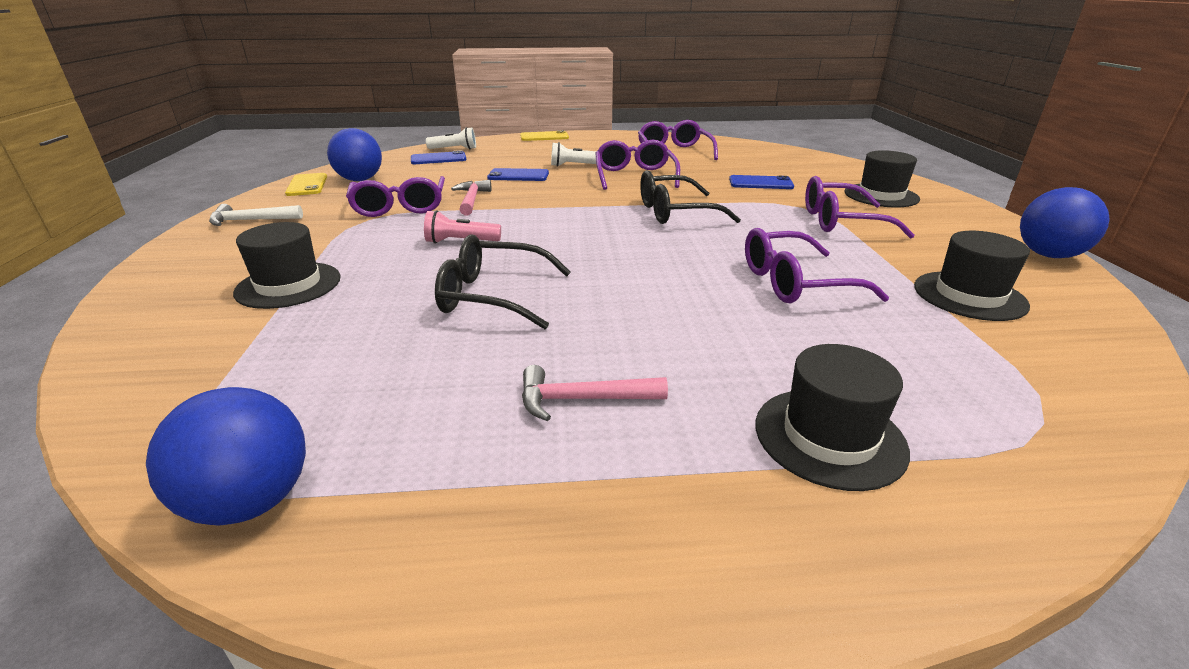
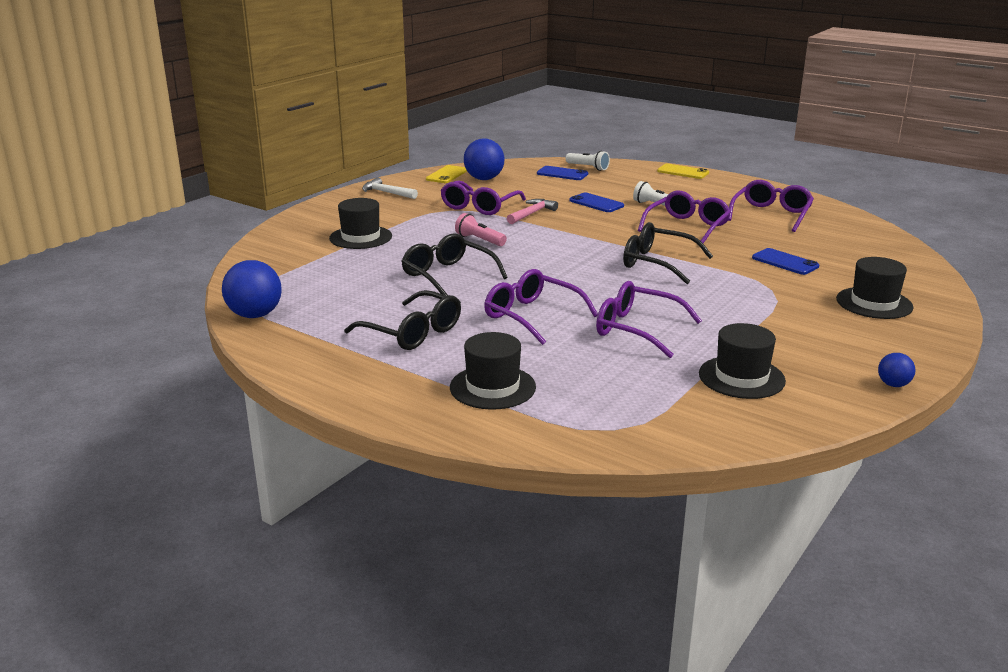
camera: 40 degrees right, 5 degrees down
(582, 400) = (413, 332): pink hammer -> black glasses
(841, 221) = (776, 308): purple glasses -> purple glasses (532, 316)
(1048, 255) = (893, 384): blue ball -> blue ball, size x0.52

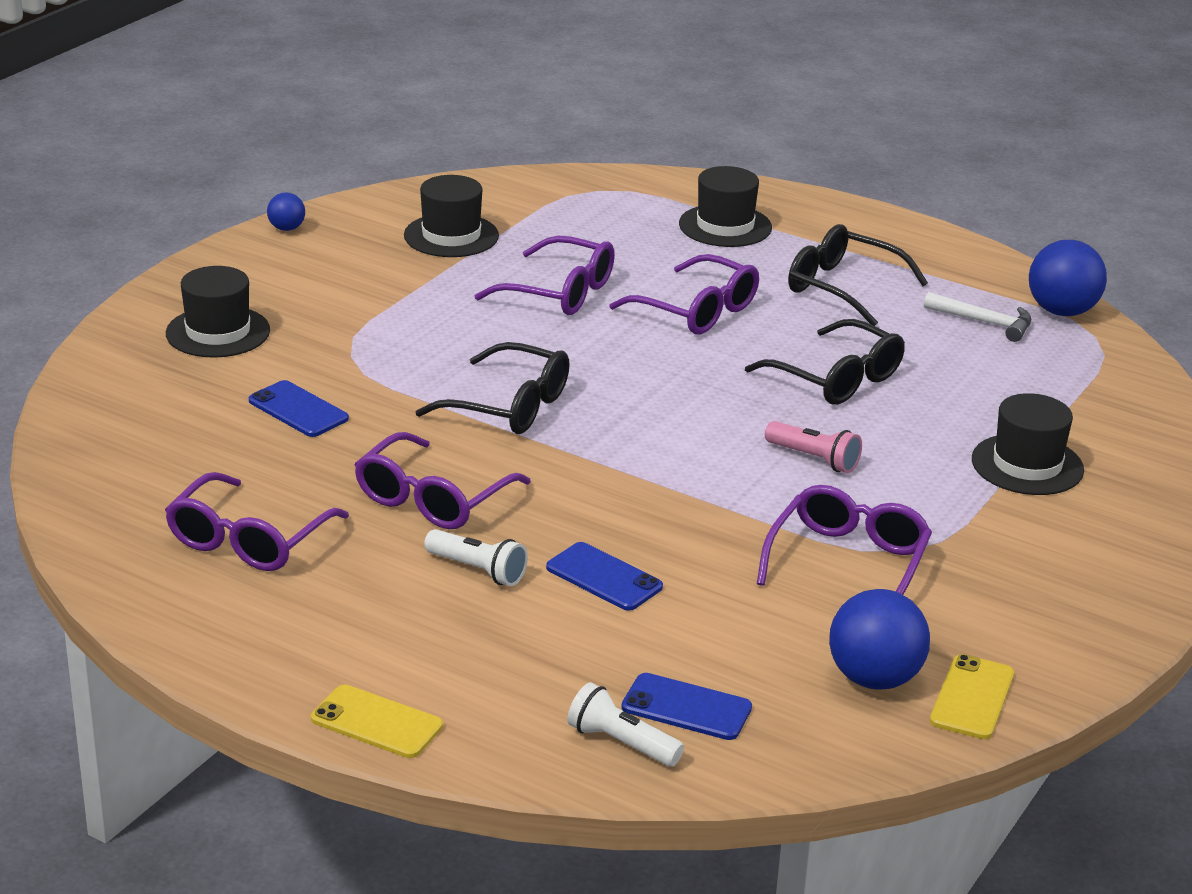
camera: 175 degrees right, 5 degrees up
(387, 193) = (1069, 613): white hammer -> white hammer (984, 322)
(532, 214) = (735, 538): pink hammer -> none

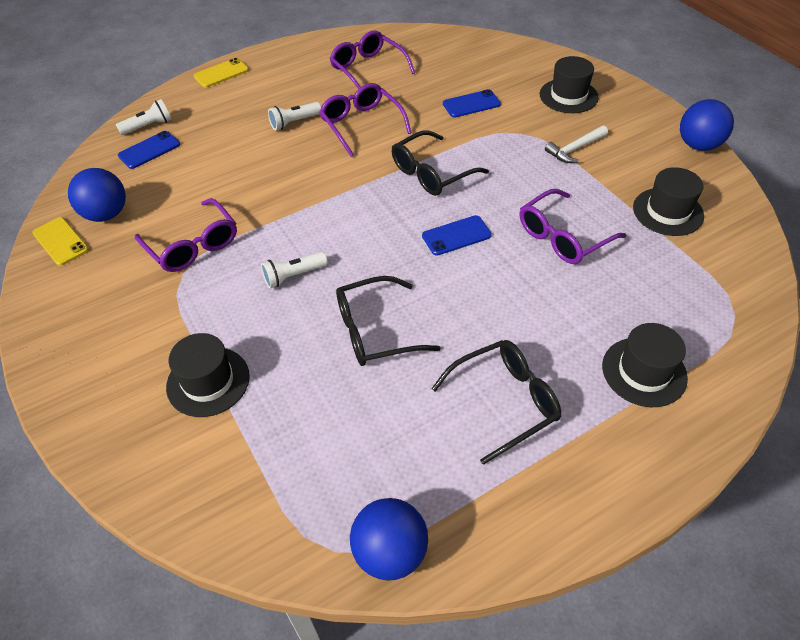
camera: 120 degrees right, 20 degrees up
(287, 228) = (698, 145): blue ball -> blue ball, size x1.92
(604, 577) = (256, 157): blue phone -> blue phone (456, 236)
(697, 311) = (506, 296): purple glasses -> none
(814, 459) = (293, 276): pink flashlight -> white flashlight
(984, 322) = (402, 473): white hammer -> white hammer (575, 149)

